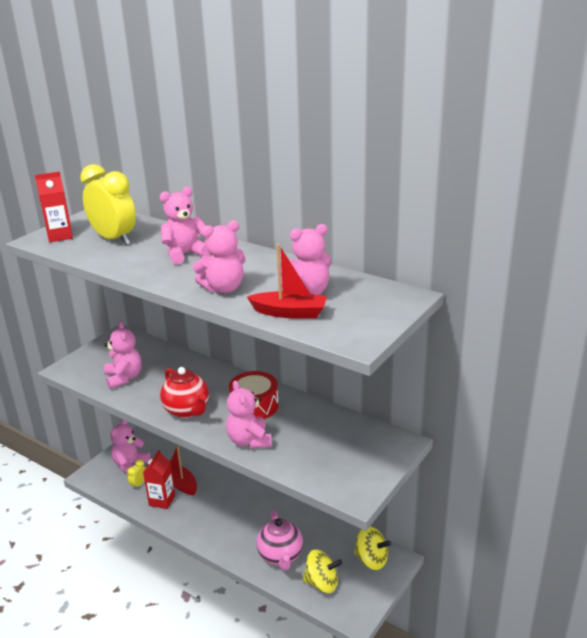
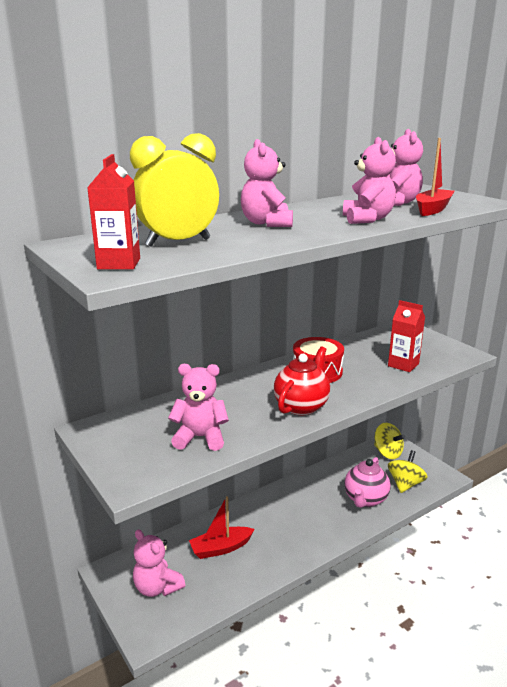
camera: 70 degrees left, 5 degrees down
(138, 484) = (200, 585): yellow clock -> none
(162, 500) = (242, 568): red carton -> red carton (403, 365)
(187, 410) = (301, 406): red teapot -> red teapot turned 45 degrees counterclockwise
(249, 441) = (373, 382): pink teddy bear -> none
(280, 556) = (365, 499): pink teapot -> pink teapot turned 105 degrees clockwise
(371, 560) = (387, 453): yellow spinning top -> yellow spinning top turned 90 degrees clockwise

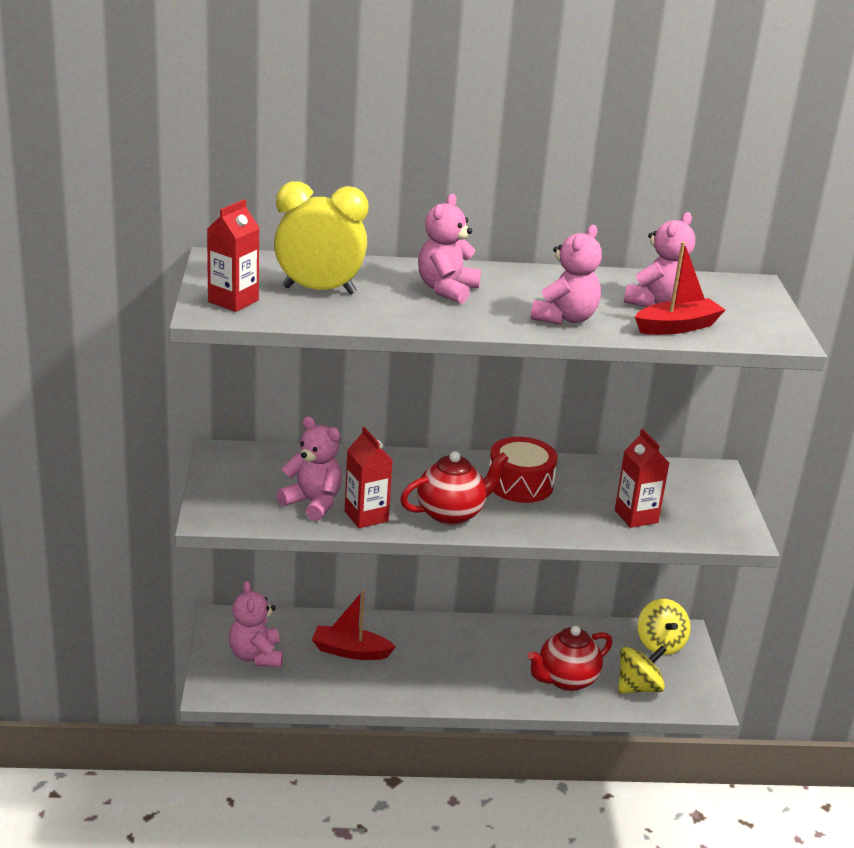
camera: 30 degrees right, 5 degrees up
(249, 431) = (366, 516): none -> red carton
(365, 499) = (566, 680): pink teapot -> red teapot

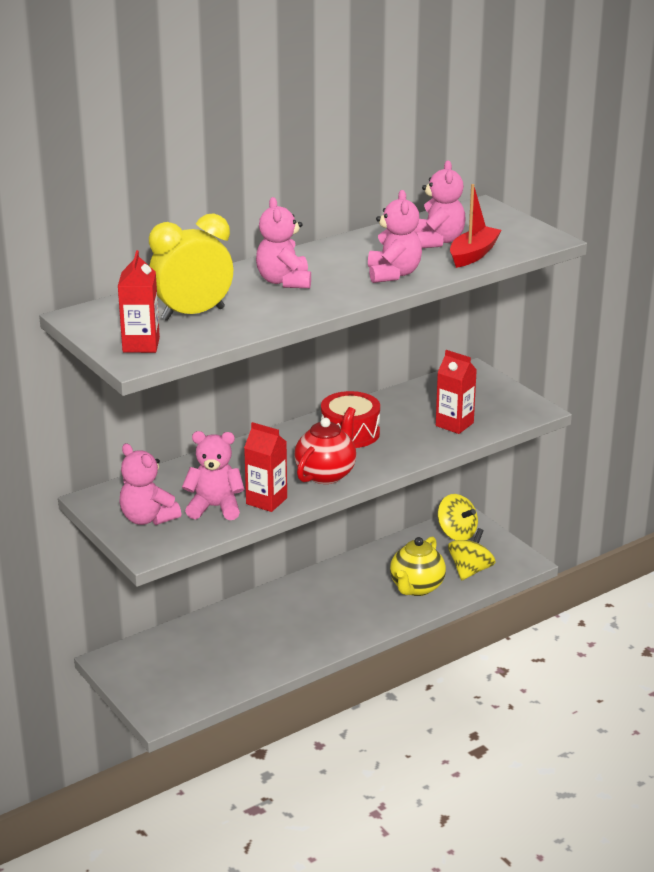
camera: 30 degrees left, 0 degrees up
(256, 656) = (167, 675): pink teddy bear -> pink teddy bear (148, 518)
(350, 651) = (238, 638): red boat -> none
(566, 680) = (416, 588): red teapot -> yellow teapot

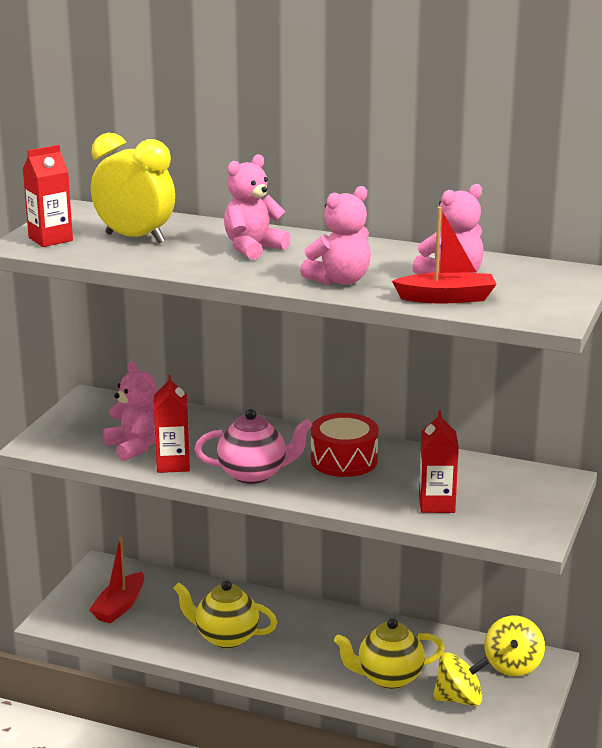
camera: 55 degrees right, 5 degrees down
(148, 518) = (85, 427): pink teddy bear -> none
(182, 673) = (119, 606): none -> red boat
(287, 638) = (225, 637): none -> yellow teapot
(326, 474) = (254, 474): red teapot -> pink teapot

